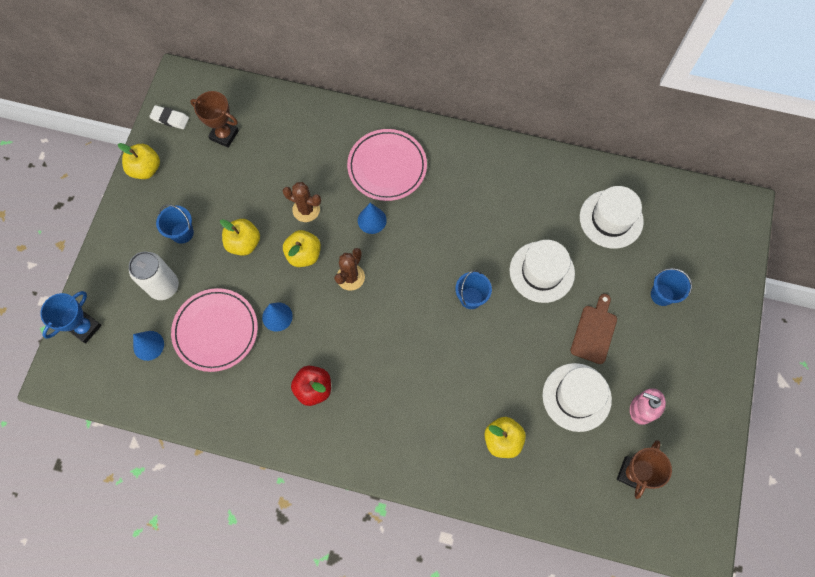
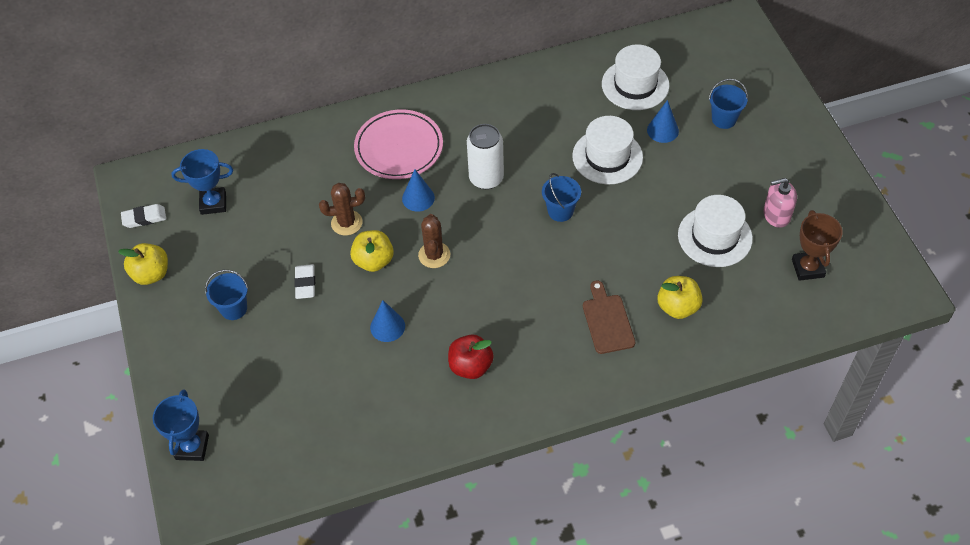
camera: 30 degrees left, 15 degrees down
(148, 345) = (273, 424): blue cone -> blue cone (662, 130)
(164, 286) = (250, 364): white can -> white can (486, 178)
(216, 331) = (334, 373): pink plate -> none
(224, 135) = (213, 203): brown trophy -> blue trophy
(244, 243) = (305, 283): yellow apple -> white eraser
(594, 331) = (689, 178): brown cutting board -> brown cutting board (607, 321)

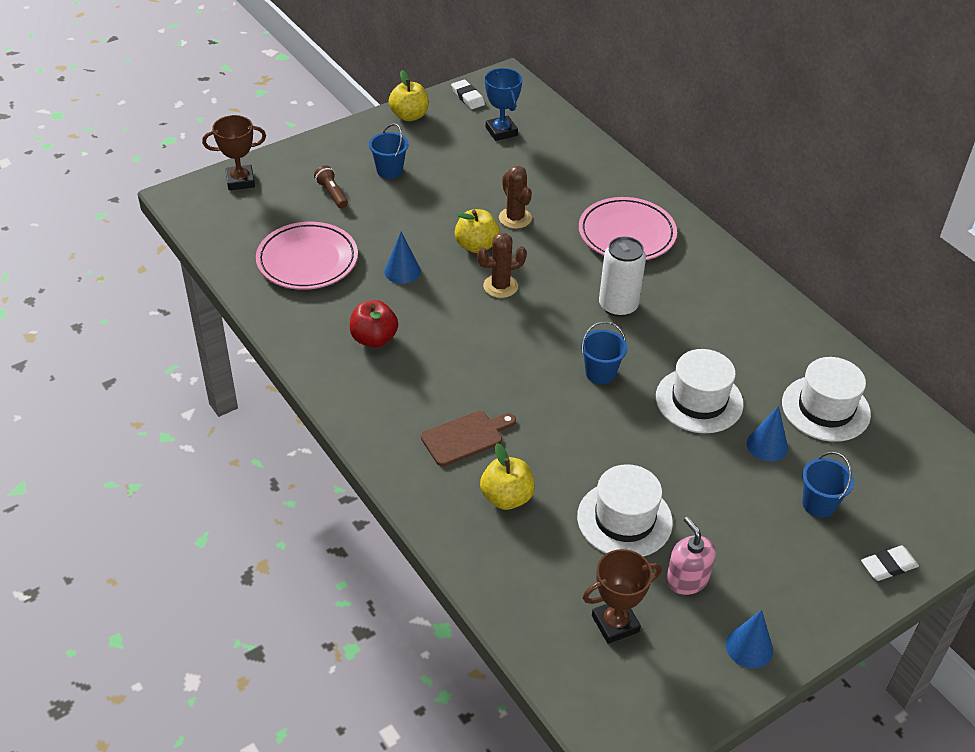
camera: 70 degrees right, 10 degrees down
(192, 447) = (240, 181): blue trophy -> brown trophy
(249, 365) = (332, 194): none -> brown flashlight
(305, 283) = (433, 207): white eraser -> white eraser (888, 566)
(343, 403) = (307, 260): none -> pink plate
(418, 198) = (568, 260): blue cone -> blue cone (749, 647)

